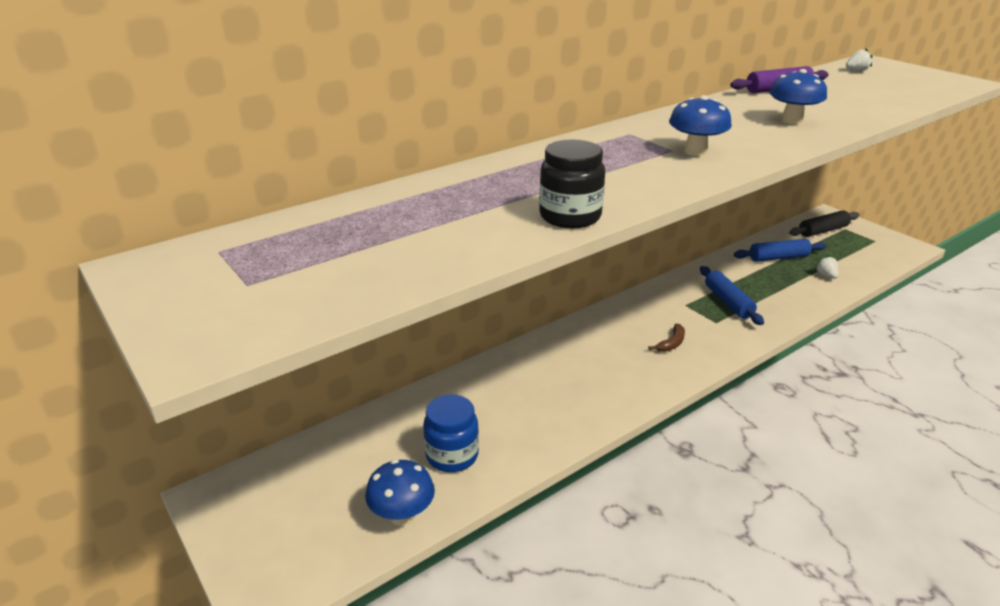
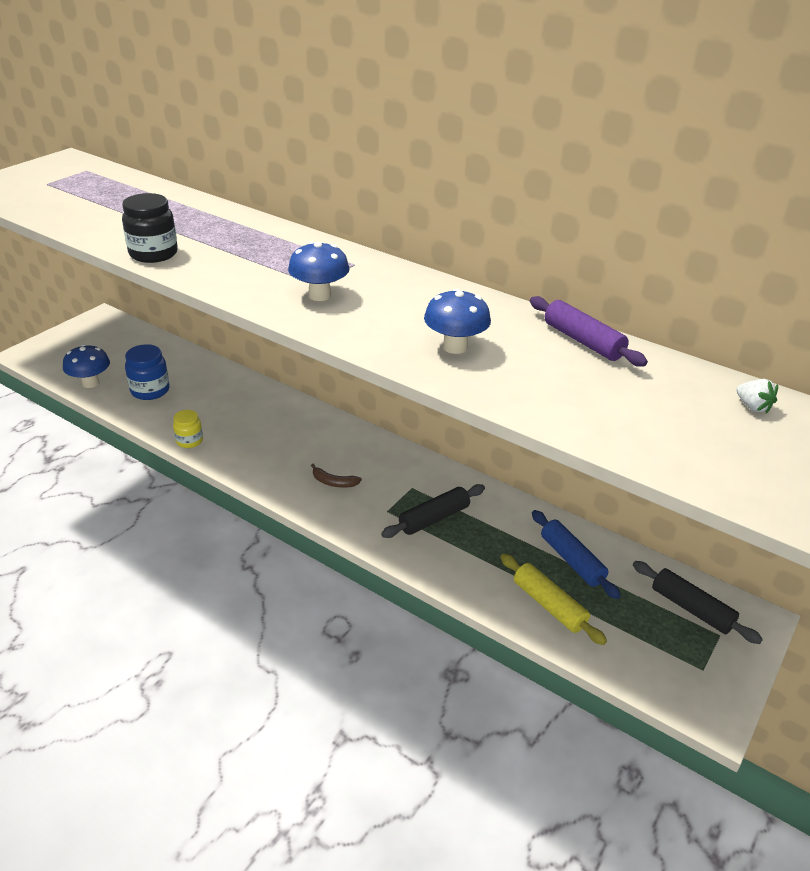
camera: 70 degrees right, 5 degrees up
(576, 430) = (189, 441): none -> yellow jar
(728, 302) = (434, 518): blue rolling pin -> black rolling pin
(826, 276) = (549, 605): white strawberry -> yellow rolling pin

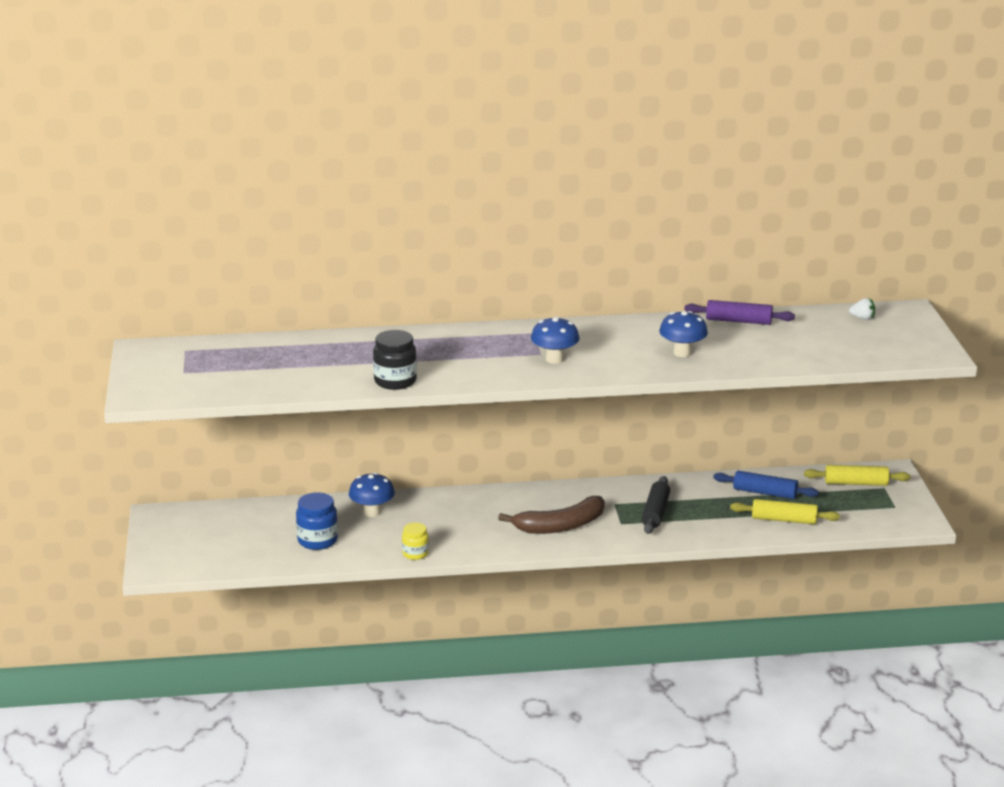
camera: 40 degrees left, 10 degrees down
(90, 383) = (257, 559): blue mushroom -> blue mushroom (372, 512)
(334, 482) = (560, 526): brown banana -> brown banana, size x2.19
(691, 609) = (856, 483): black rolling pin -> yellow rolling pin

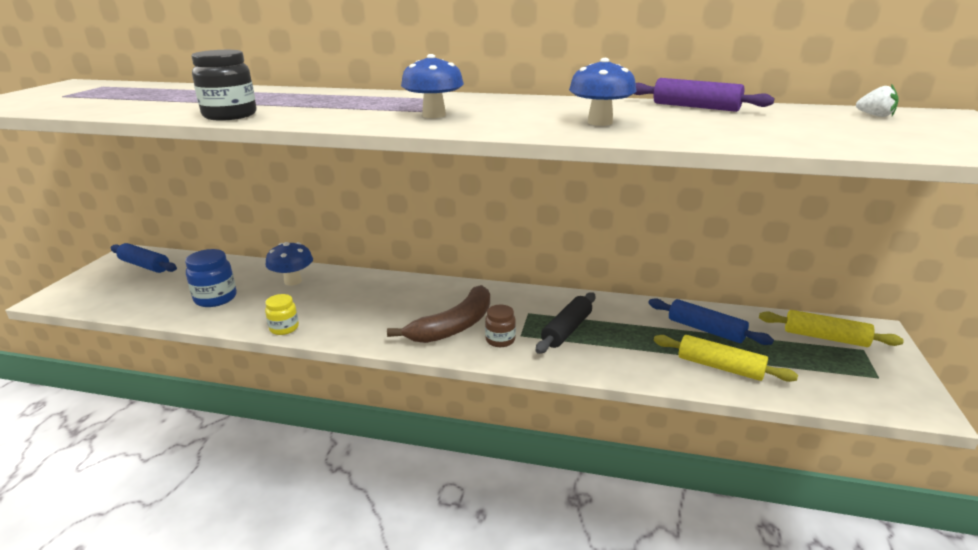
camera: 20 degrees right, 0 degrees up
(195, 523) = (145, 265): none -> blue rolling pin
(560, 526) = (454, 326): brown banana -> brown banana turned 45 degrees counterclockwise
(607, 530) = (500, 340): none -> brown jar

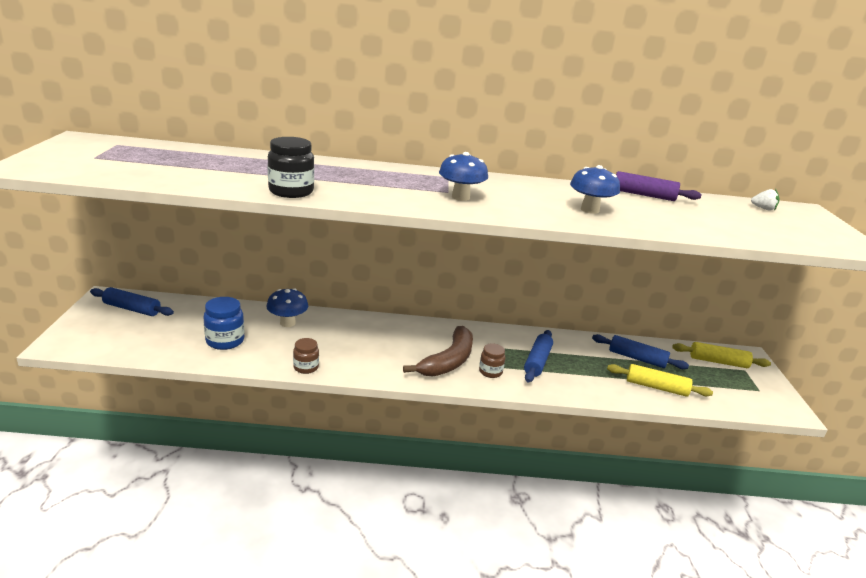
camera: 15 degrees left, 0 degrees up
(284, 328) = (306, 367): yellow jar -> brown jar
(567, 330) = (537, 362): black rolling pin -> blue rolling pin

